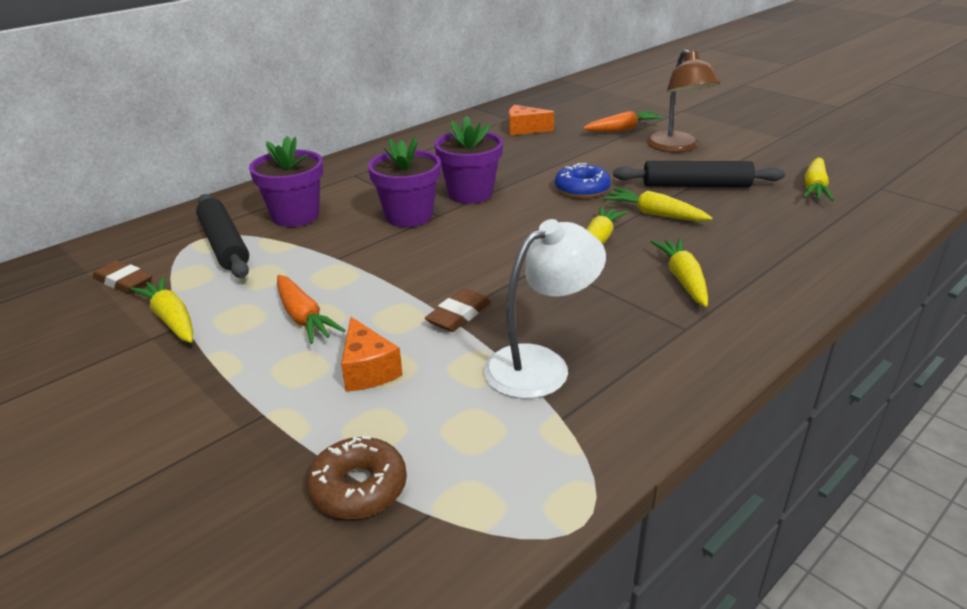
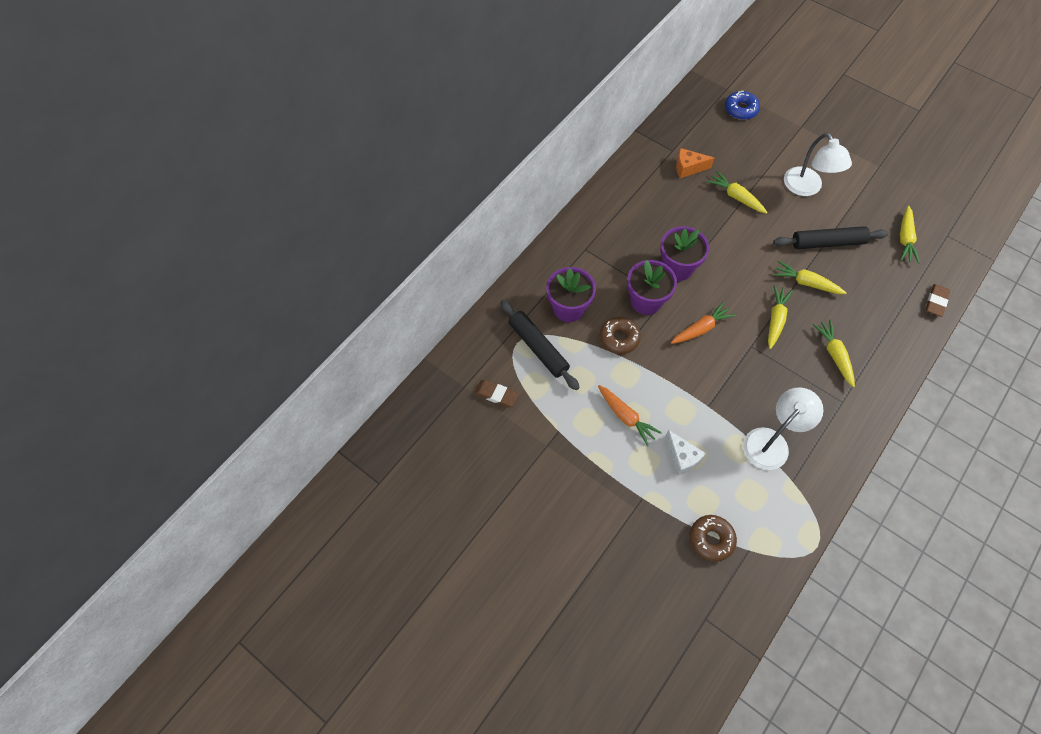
camera: 10 degrees left, 30 degrees up
(171, 319) = (548, 427): yellow carrot -> yellow carrot (735, 197)
(348, 244) = (619, 338): none -> brown donut
(368, 370) = (682, 458): orange cheese -> white cheese
(459, 315) = (714, 404): brown eraser -> brown eraser (936, 302)
(582, 189) = (752, 254): blue donut -> blue donut (740, 109)
(623, 129) = (762, 162): orange carrot -> orange carrot (701, 328)
(677, 147) = (807, 188): brown lamp -> white lamp

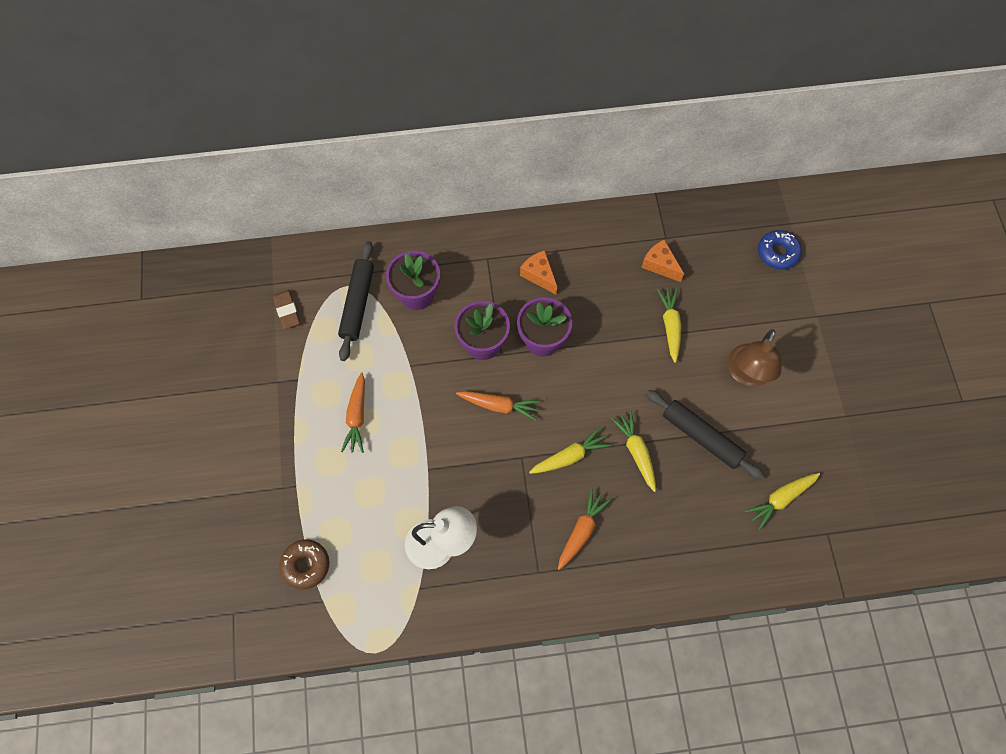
camera: 45 degrees right, 5 degrees up
(619, 338) = (426, 353): brown donut -> none
(628, 232) = (539, 275): none -> orange cheese
(682, 458) = (359, 487): white cheese -> none
(807, 188) = (746, 374): white lamp -> brown lamp
(834, 354) = (582, 530): yellow carrot -> orange carrot
(936, 302) = (734, 577): brown eraser -> none

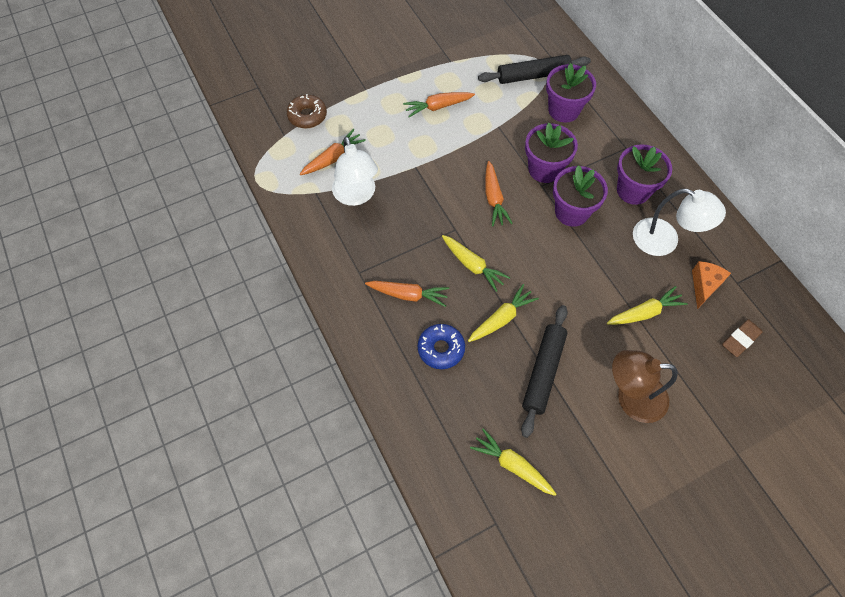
camera: 70 degrees right, 5 degrees down
(287, 310) = (503, 36): brown eraser -> brown eraser (740, 339)
(380, 553) = (333, 158): none -> orange carrot
(539, 275) = (633, 190): orange cheese -> purple flower pot
(603, 274) = (665, 241): none -> white lamp
(777, 253) = (788, 394): blue donut -> blue donut (441, 349)

